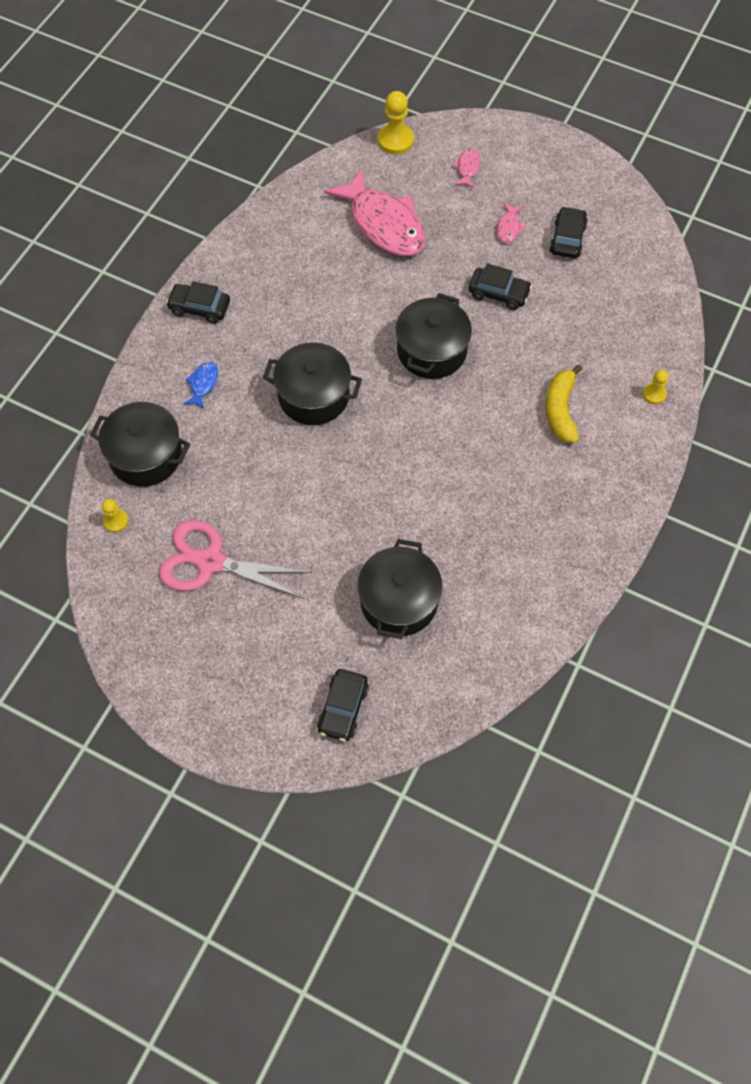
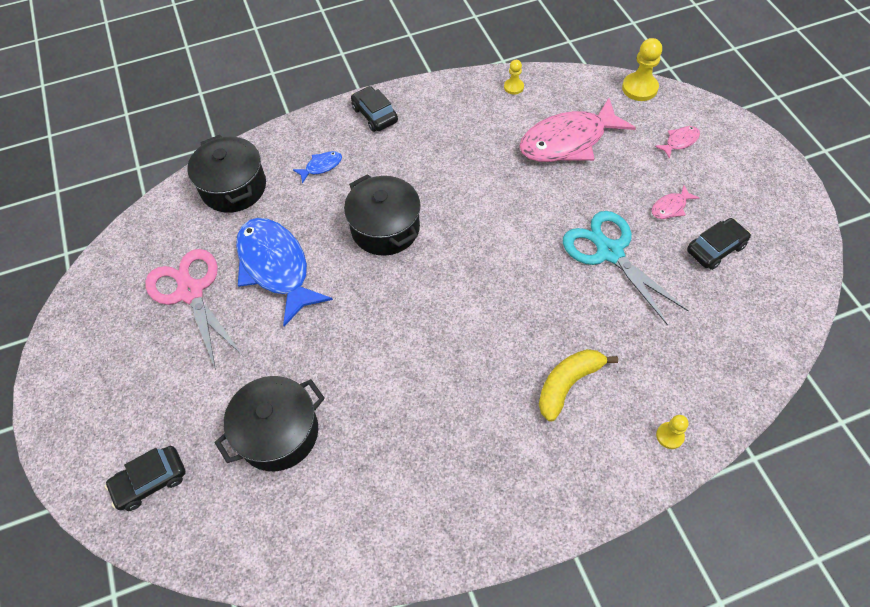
camera: 45 degrees right, 5 degrees down
(116, 521) = (168, 217): yellow pawn -> yellow pawn (513, 87)
(259, 490) = (276, 267): none -> blue fish
(384, 224) = (568, 141): pink fish -> pink fish turned 60 degrees clockwise
(431, 351) = (508, 258): black pot -> none
(498, 293) = (609, 252): black car -> turquoise scissors

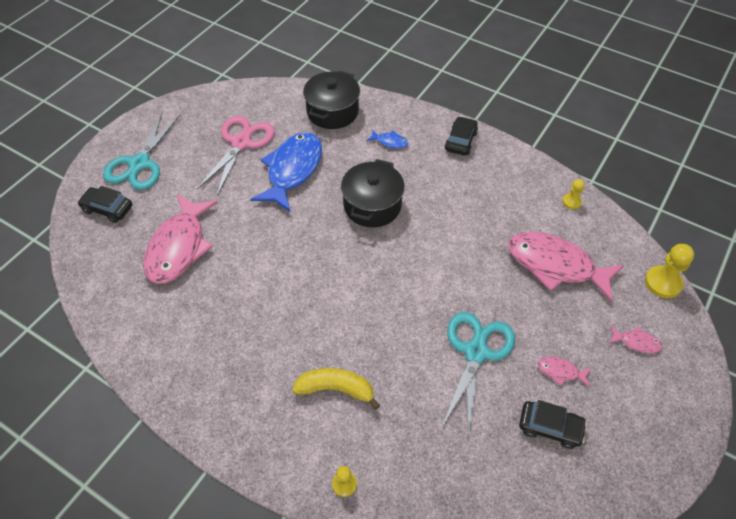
camera: 50 degrees right, 5 degrees down
(115, 410) = (139, 164): none -> turquoise scissors
(278, 433) = (179, 247): black pot -> pink fish

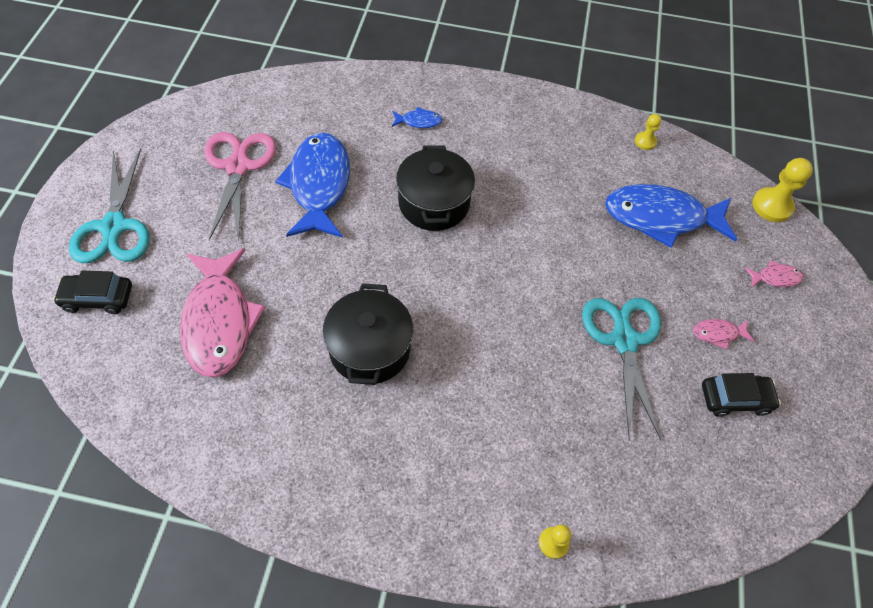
camera: 25 degrees left, 5 degrees up
(332, 112) = (334, 101): black pot -> black pot (369, 348)
(336, 389) = (493, 435): yellow banana -> none
(460, 141) = (498, 101): black car -> none
(555, 266) = (661, 218): pink fish -> blue fish

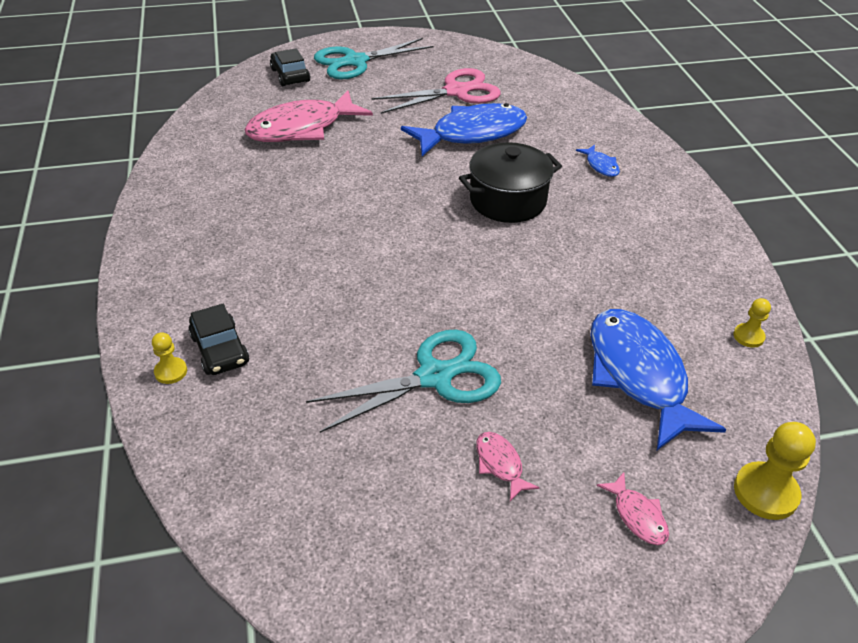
camera: 70 degrees right, 15 degrees down
(369, 348) = (320, 207): black pot -> none
(735, 398) = (414, 498): black car -> black car (220, 349)

